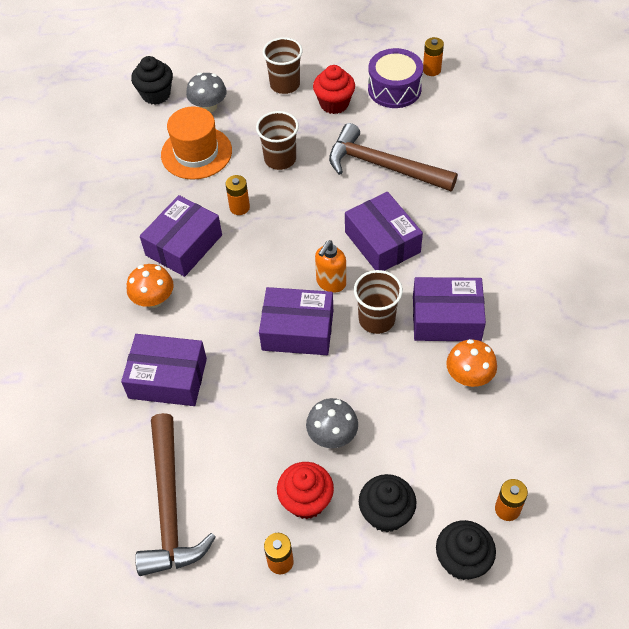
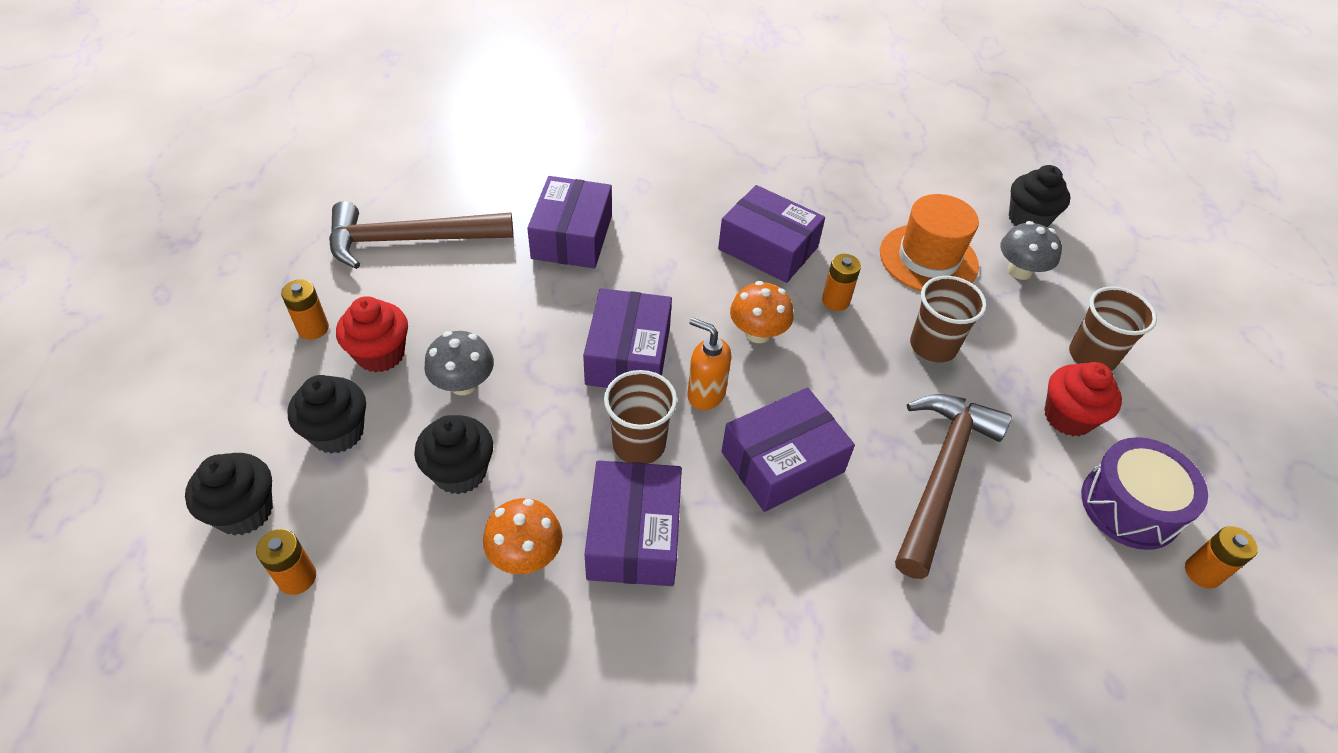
camera: 85 degrees right, 5 degrees down
(154, 299) = (685, 223): orange mushroom -> orange mushroom (758, 333)
(411, 424) = (460, 472): none -> black cupcake

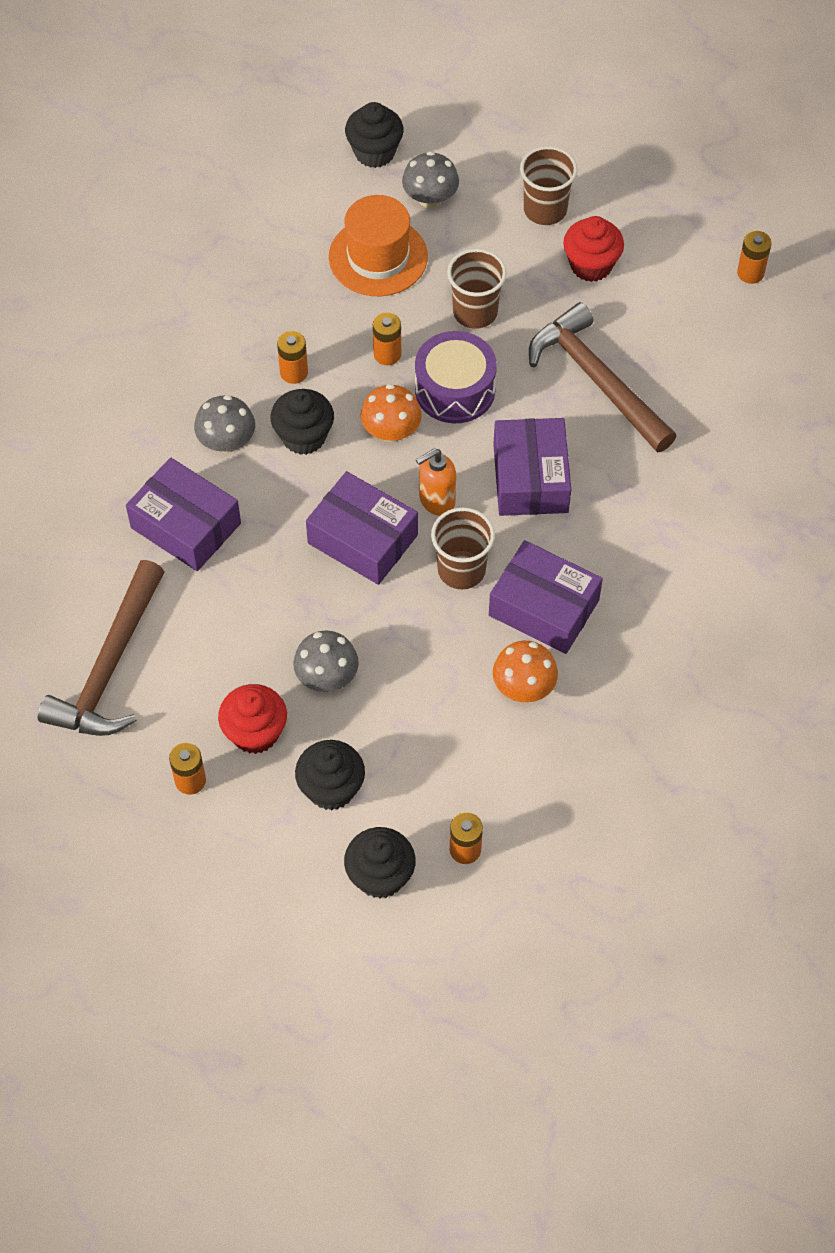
camera: 60 degrees left, 10 degrees up
(460, 472) = (422, 708): black cupcake -> black cupcake (304, 437)
(670, 232) = (227, 441): none -> grey mushroom
(768, 248) = (294, 372): purple box -> orange battery
(1130, 506) = (682, 279): purple drum -> purple drum (455, 390)

